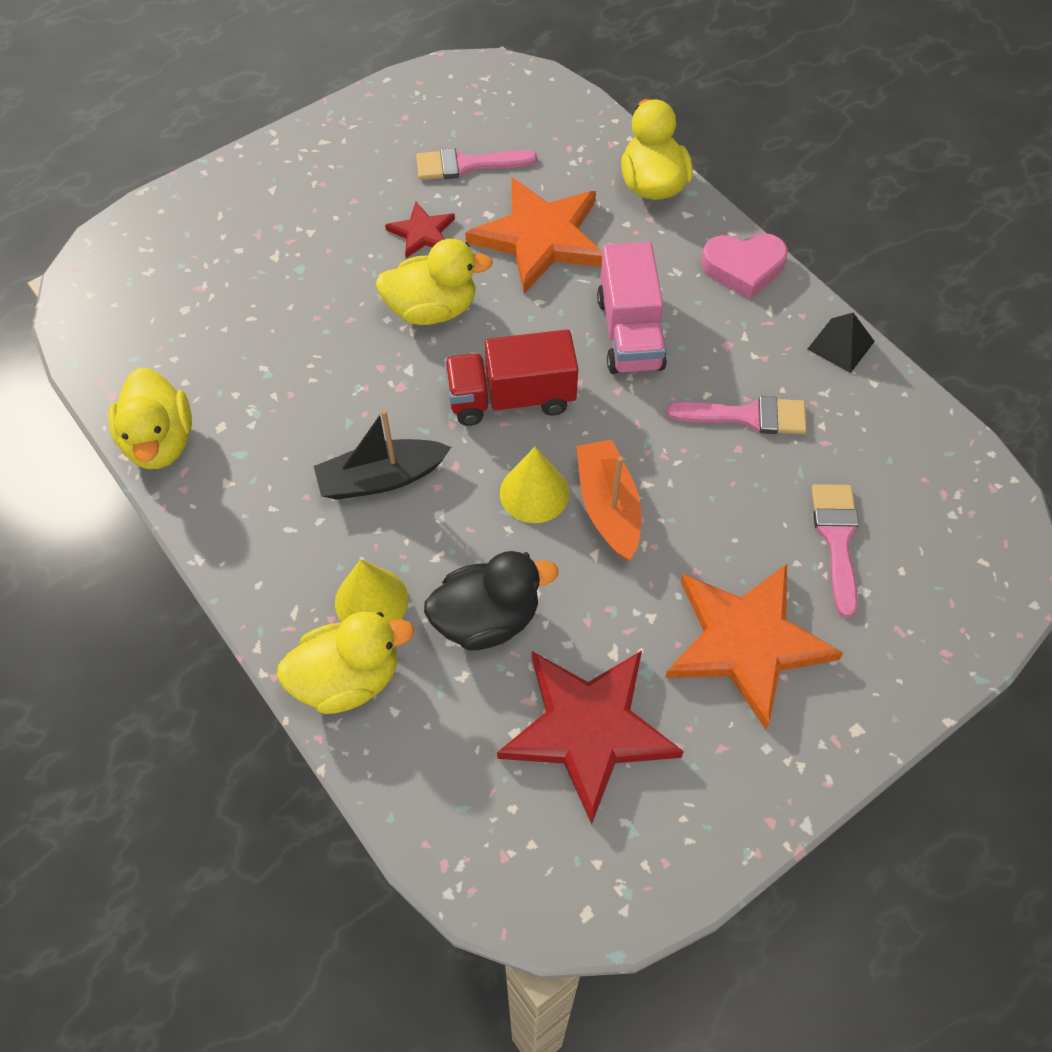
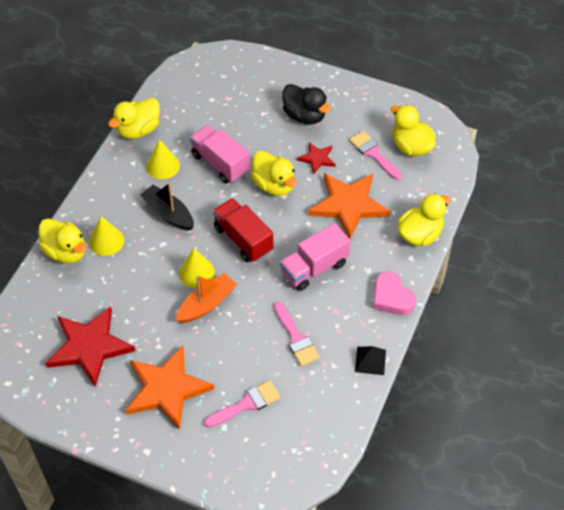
camera: 60 degrees right, 5 degrees down
(271, 441) = (163, 166): none -> yellow cone
(331, 358) = (220, 163): none -> pink truck
(487, 119) = (411, 147): none -> yellow duck
(487, 619) = (121, 286): black duck -> black duck (304, 116)

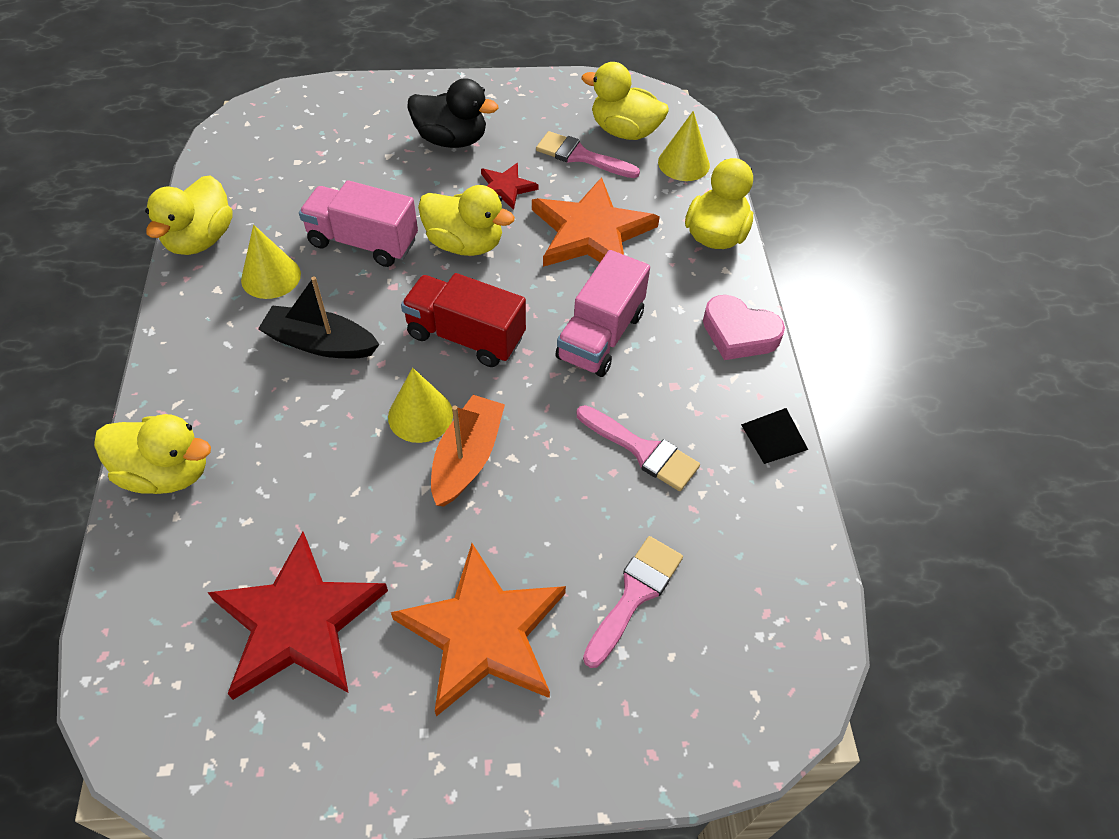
camera: 30 degrees left, 0 degrees up
(106, 241) = (234, 426): yellow cone -> yellow cone (683, 163)

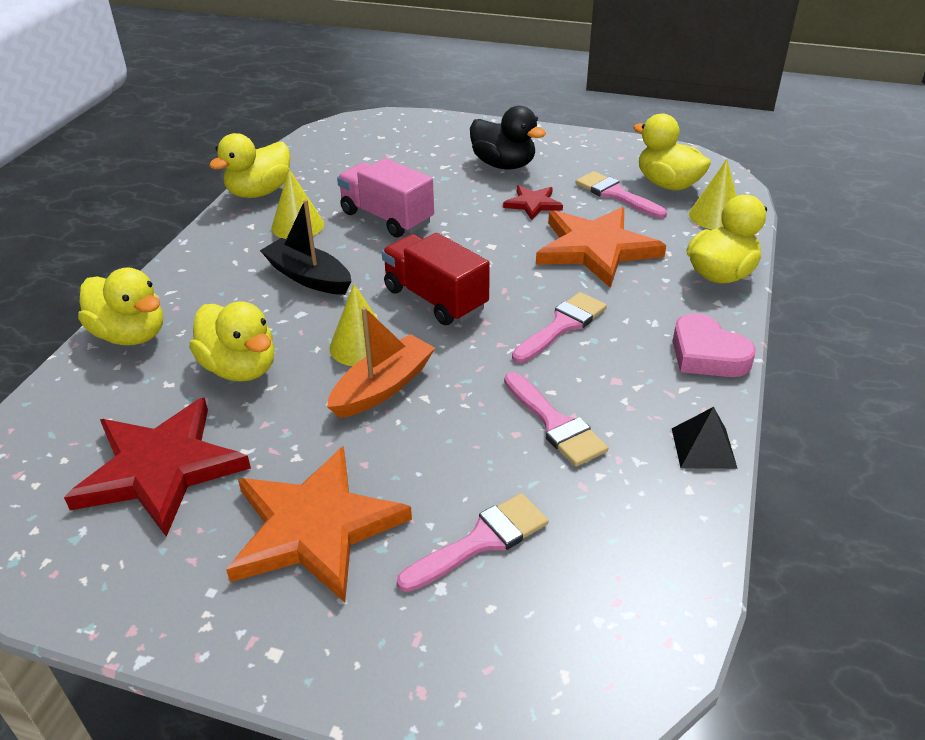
camera: 25 degrees right, 15 degrees down
(465, 244) = (473, 235): yellow duck -> yellow duck (240, 368)
(600, 336) = (562, 325): pink truck -> pink brush

